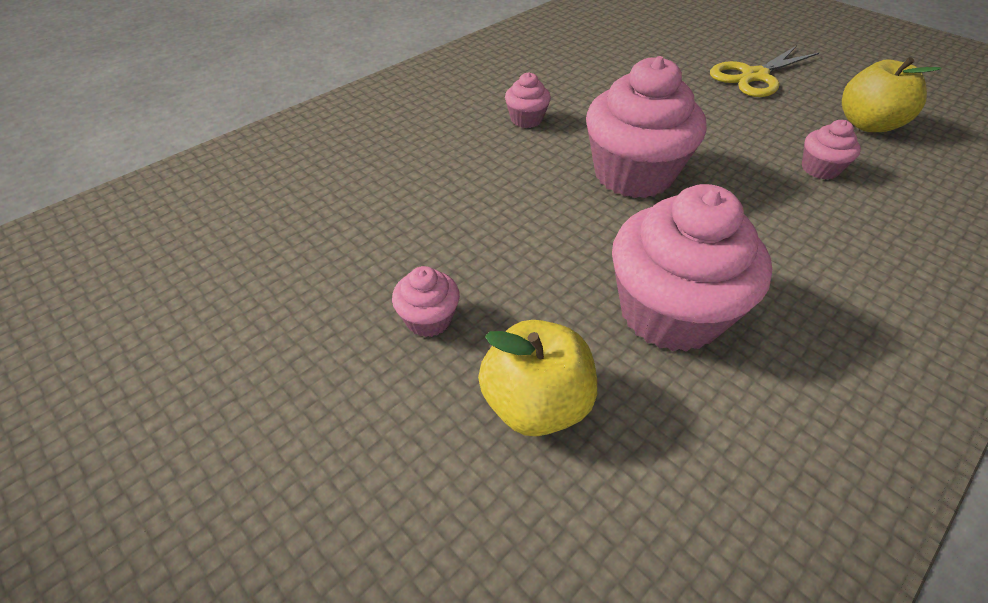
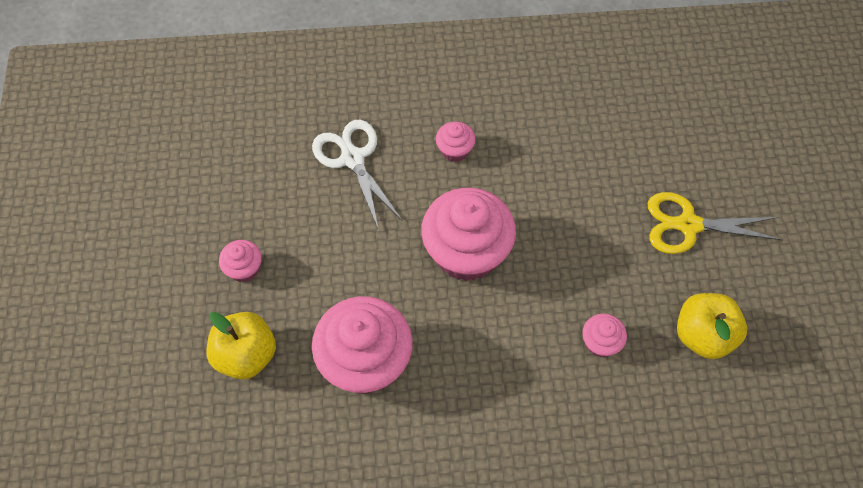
camera: 40 degrees right, 15 degrees up
(439, 168) = (352, 158): none -> white scissors

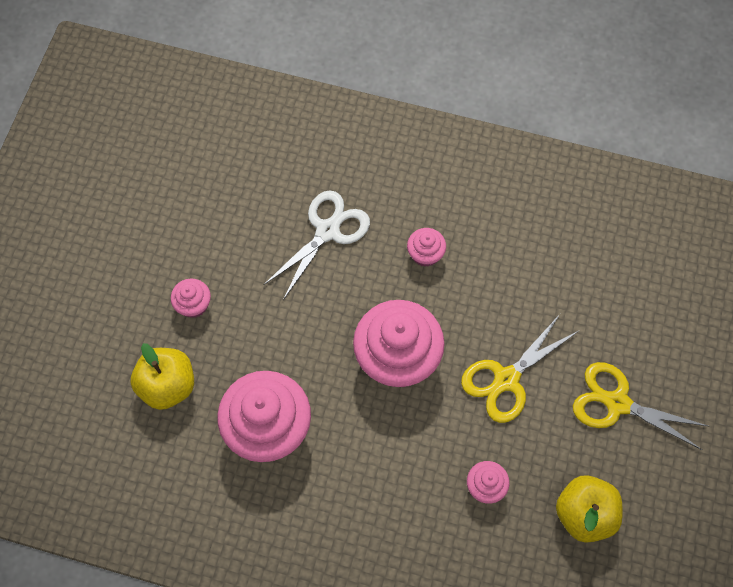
camera: 20 degrees right, 5 degrees up
(352, 158) = (328, 231): white scissors -> white scissors turned 45 degrees clockwise
(578, 238) = (506, 379): none -> yellow scissors

